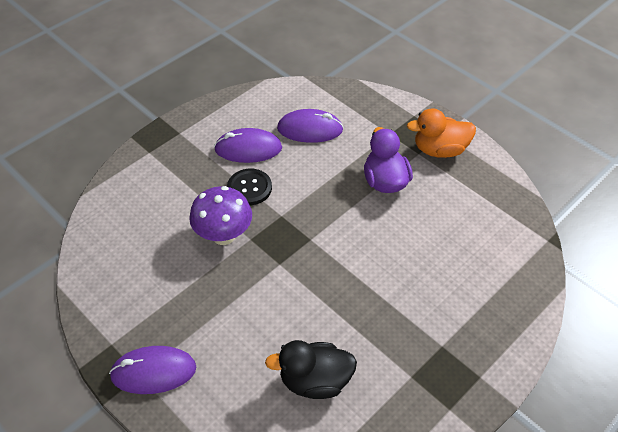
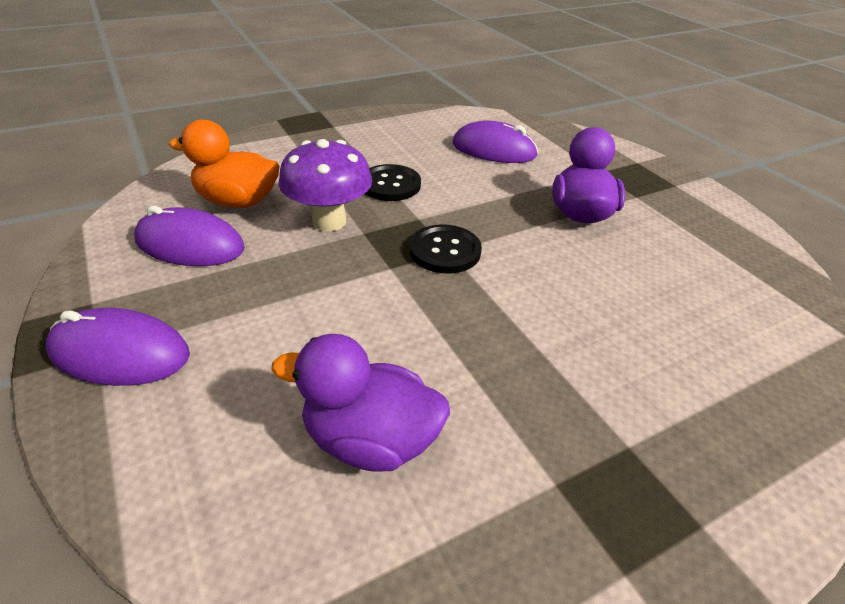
camera: 15 degrees right, 10 degrees down
(248, 149) = (407, 152): purple mouse -> purple mouse (190, 245)
(308, 240) = (445, 251): none -> black button
(315, 381) = (370, 440): black duck -> purple duck
(439, 150) = (668, 198): orange duck -> orange duck (238, 201)

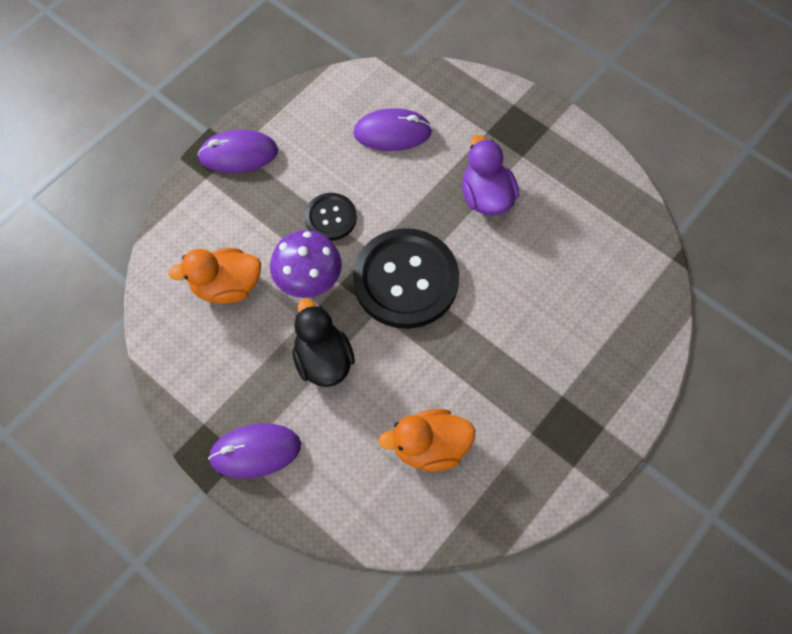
camera: 20 degrees left, 25 degrees up
(190, 245) = (226, 347): purple mouse -> purple mouse (238, 154)
(290, 290) = (323, 360): none -> black duck
(370, 440) = (430, 447): purple duck -> orange duck
(445, 251) = (406, 280): black button -> black button, size x1.97

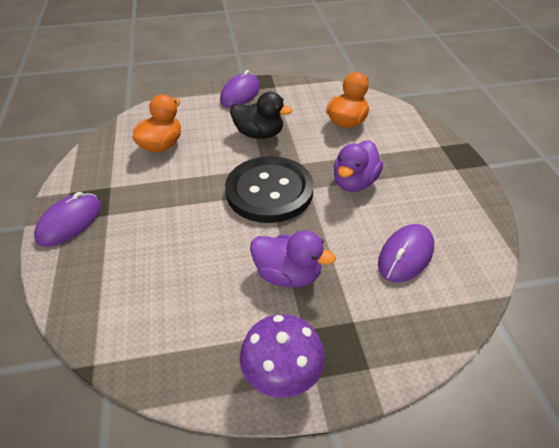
camera: 130 degrees right, 20 degrees down
(238, 154) = (450, 166): purple mouse -> purple mouse (69, 222)
(309, 281) = (316, 152): purple mushroom -> purple mushroom (282, 376)
(330, 217) = (354, 182): black button -> purple duck

